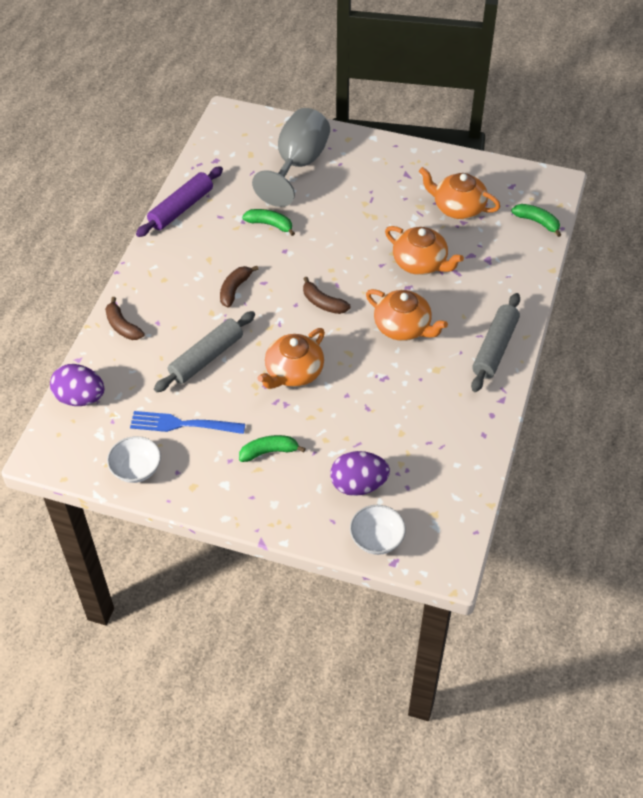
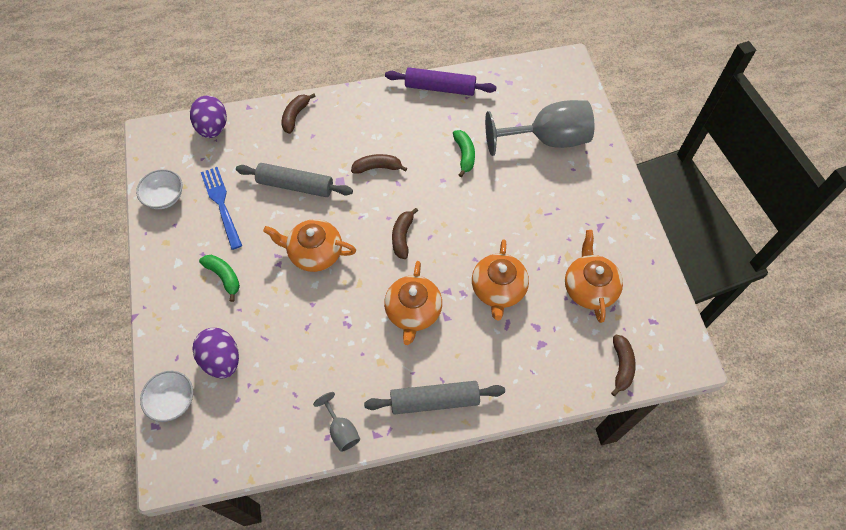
camera: 60 degrees right, 10 degrees up
(483, 422) = (341, 430): none -> grey goblet
(537, 222) = (621, 366): green banana -> brown banana

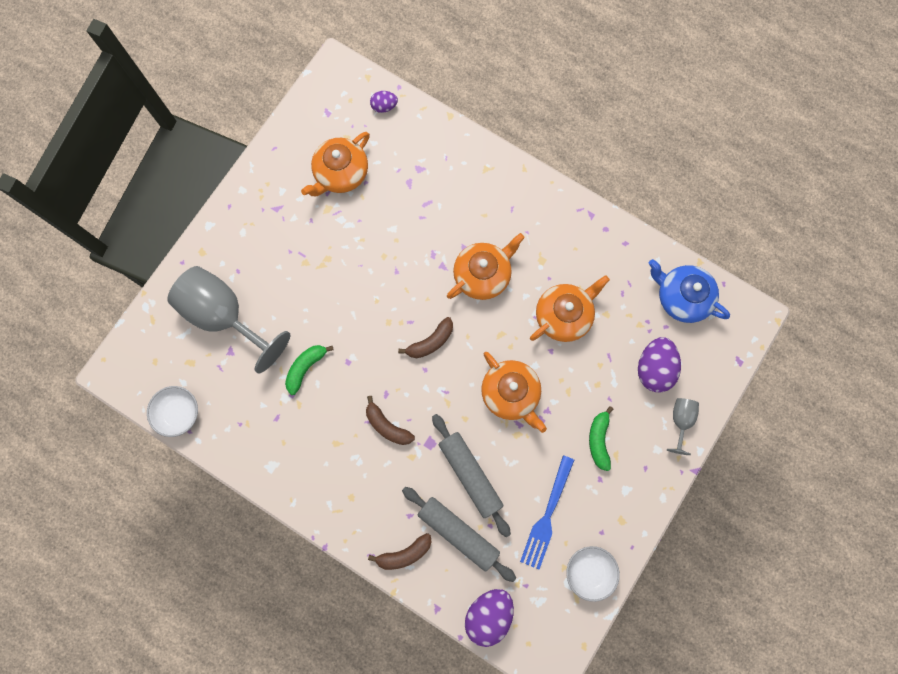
camera: 135 degrees left, 15 degrees up
(173, 401) = (713, 369): white bowl -> white bowl (178, 413)
(243, 435) = (682, 297): none -> blue teapot
(341, 430) = (611, 239): grey goblet -> grey goblet (680, 421)
(434, 400) = (530, 200): grey rolling pin -> grey rolling pin (458, 533)
(440, 88) = (251, 457): purple rolling pin -> none
(498, 289) = (405, 233): orange teapot -> orange teapot (564, 315)
(621, 366) = (384, 106): brown banana -> purple egg

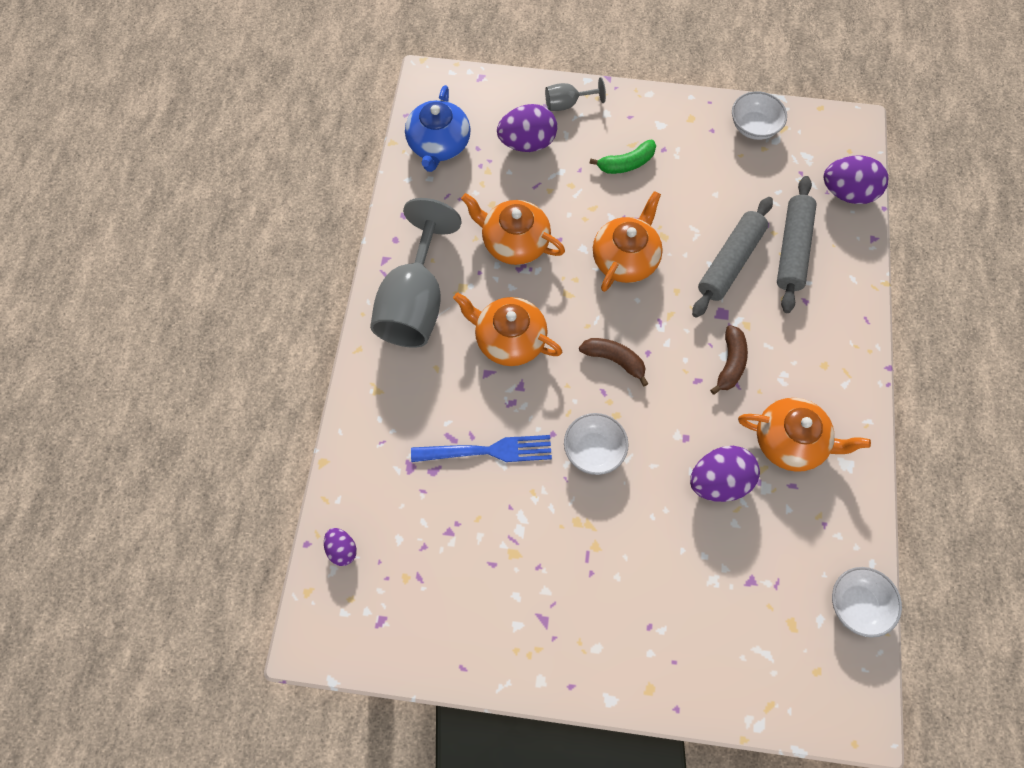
camera: 115 degrees left, 10 degrees down
(224, 316) = (713, 612): grey goblet -> grey goblet (415, 302)
(306, 367) = (719, 481): green banana -> purple egg
(340, 173) = (459, 560): orange teapot -> orange teapot (790, 442)
(370, 293) = (594, 450): none -> white bowl
(404, 554) = (844, 289): brown banana -> none
(547, 515) = (726, 180): blue fork -> blue fork (487, 451)

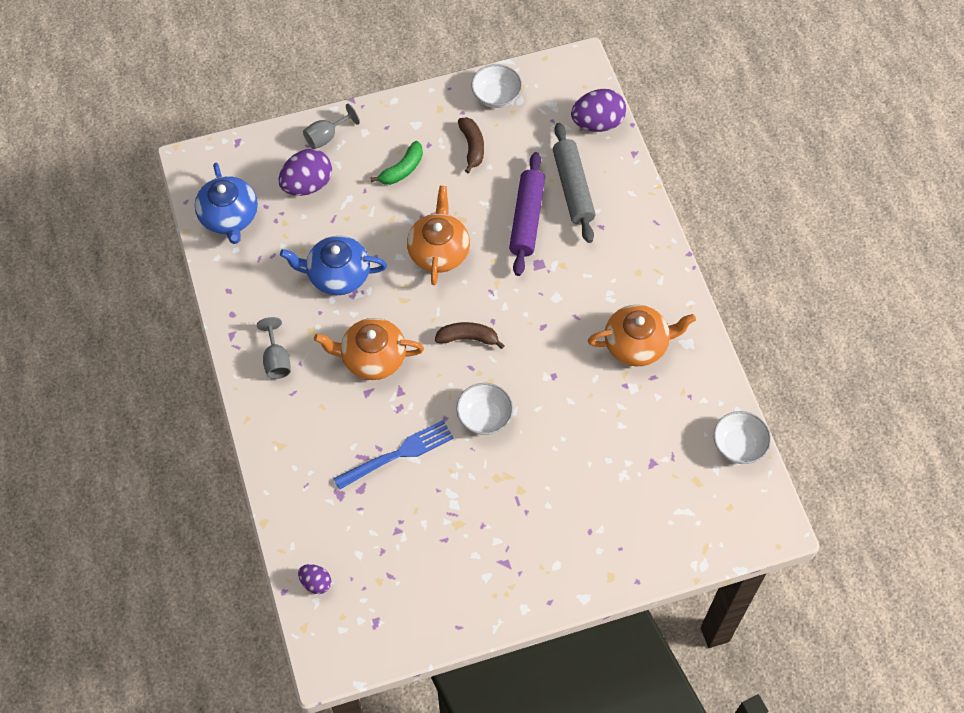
camera: 25 degrees left, 5 degrees down
(415, 302) = (276, 360): grey goblet -> grey goblet, size x0.46
(514, 242) = (337, 275): orange teapot -> blue teapot
(719, 481) = (594, 398): purple egg -> none
(730, 262) = (527, 219): grey rolling pin -> purple rolling pin
(730, 363) = (563, 302): brown banana -> brown banana (472, 147)

